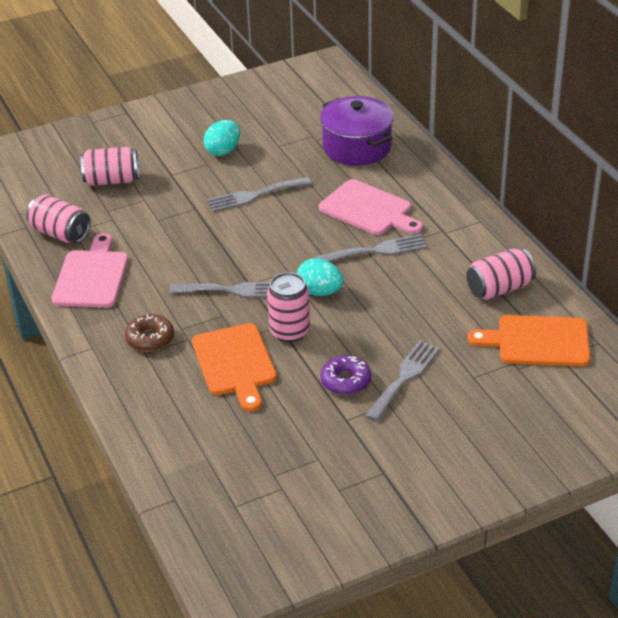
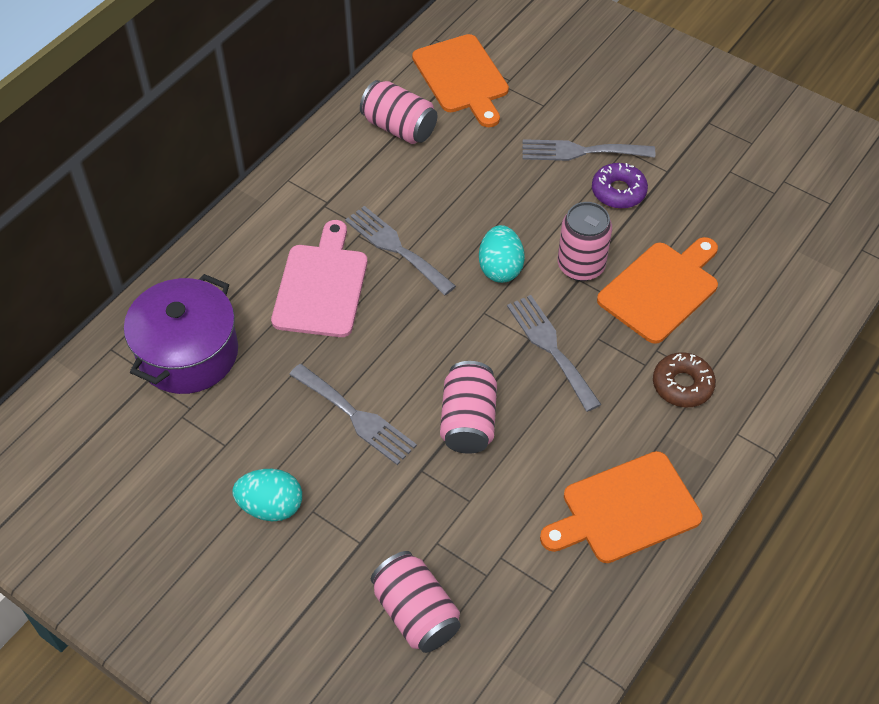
camera: 120 degrees left, 15 degrees up
(60, 233) = (569, 604): pink can -> pink can (468, 421)
(91, 276) = (625, 510): pink cutting board -> orange cutting board

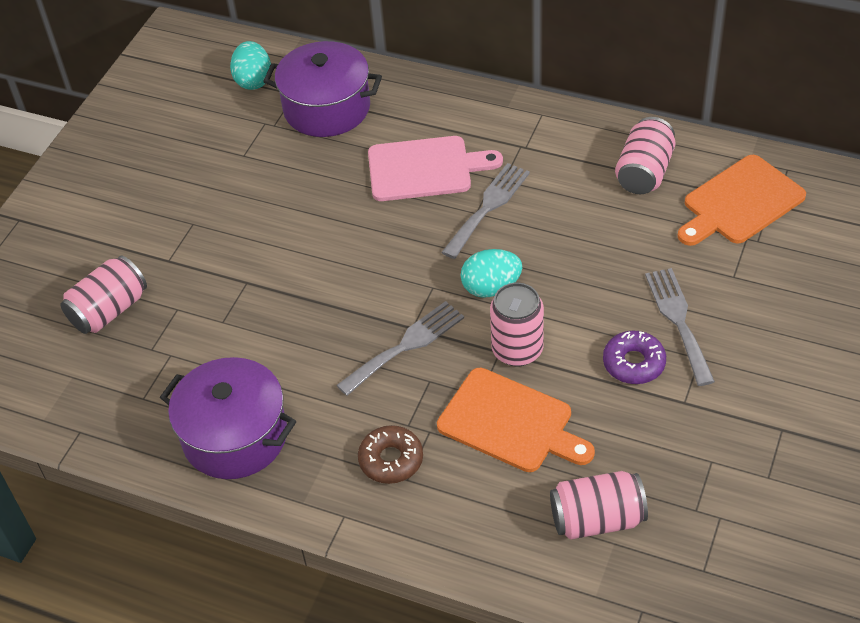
camera: 80 degrees right, 5 degrees down
(271, 506) = (191, 198): turquoise egg -> turquoise egg (253, 80)
(356, 416) = (290, 227): grey fork -> none
(468, 421) = (305, 302): pink can -> pink can (597, 519)
(625, 510) = (235, 436): orange cutting board -> purple pot

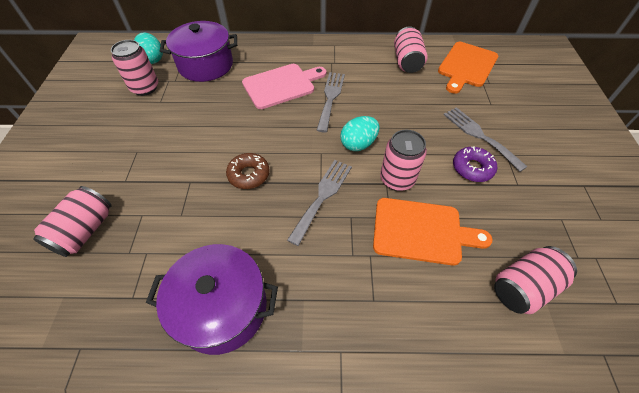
camera: 25 degrees left, 5 degrees up
(229, 128) = (145, 88): none -> pink can
(391, 460) = (354, 288): brown donut -> brown donut (249, 175)

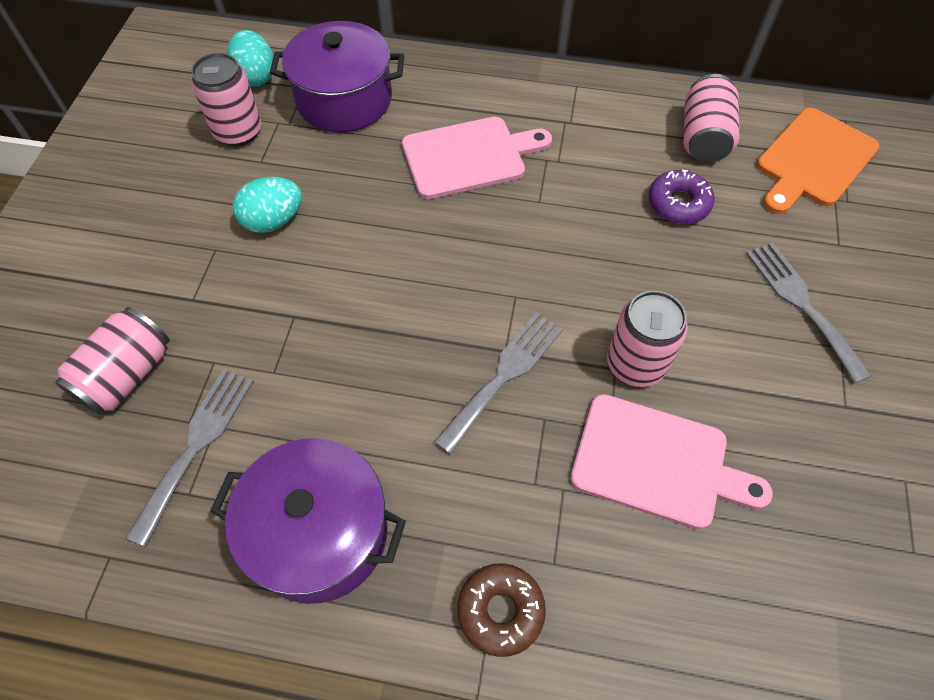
camera: 10 degrees right, 5 degrees up
(249, 175) = (389, 318): brown donut -> brown donut (500, 611)
(330, 98) = (550, 193): grey fork -> grey fork (196, 445)
(358, 144) = (582, 289): turquoise egg -> turquoise egg (273, 221)
(422, 231) = (657, 462): orange cutting board -> pink cutting board
(472, 168) = (772, 363): purple donut -> purple donut (678, 203)
(523, 287) = (804, 585): pink can -> none

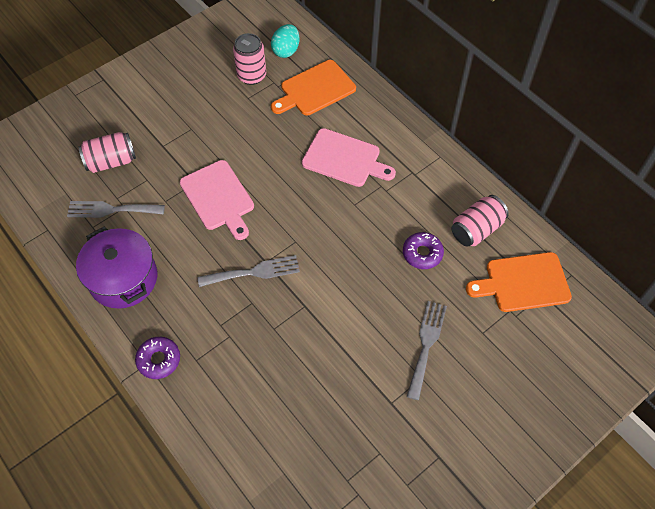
camera: 40 degrees right, 0 degrees up
(196, 445) = (111, 210): grey fork -> grey fork turned 150 degrees counterclockwise
(273, 221) = (226, 131): turquoise egg -> none
(344, 100) = (315, 89): purple pot -> orange cutting board
(500, 611) = (159, 360): brown donut -> purple donut
(635, 364) = (315, 310): pink can -> none
(657, 462) = (278, 357): pink cutting board -> pink cutting board (218, 198)

